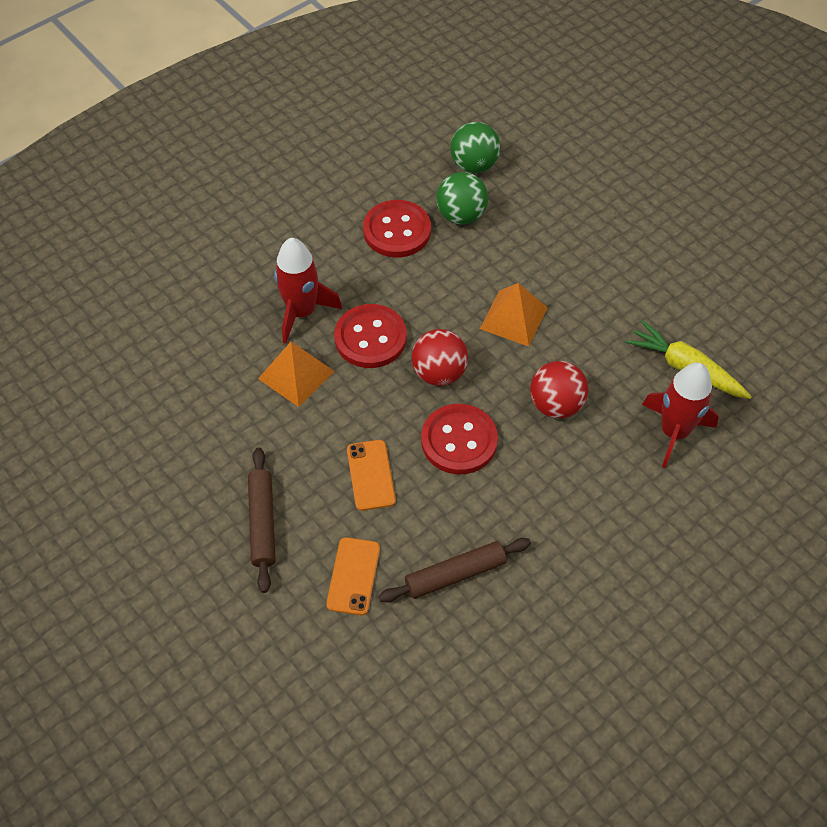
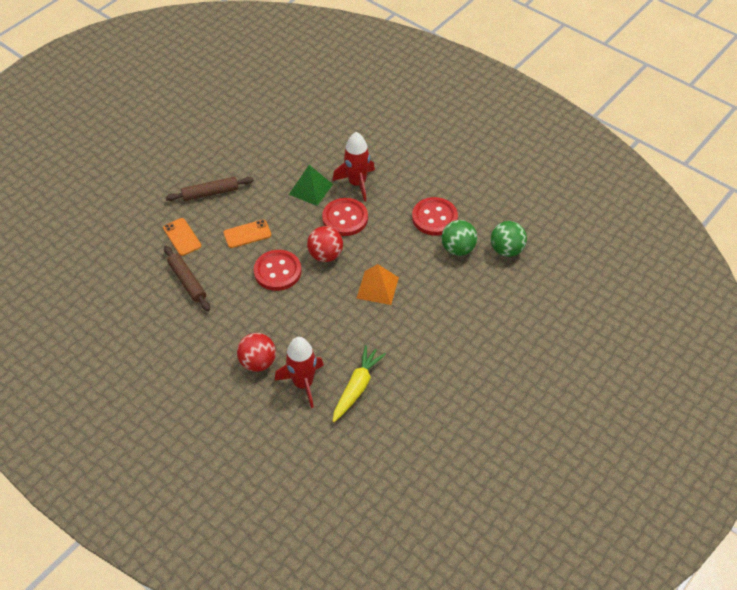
camera: 80 degrees right, 5 degrees down
(296, 374) = (311, 189): orange pyramid -> green pyramid
(353, 576) = (182, 237): orange phone -> orange phone turned 60 degrees clockwise
(556, 405) = (313, 317): red ball -> red ball (258, 362)

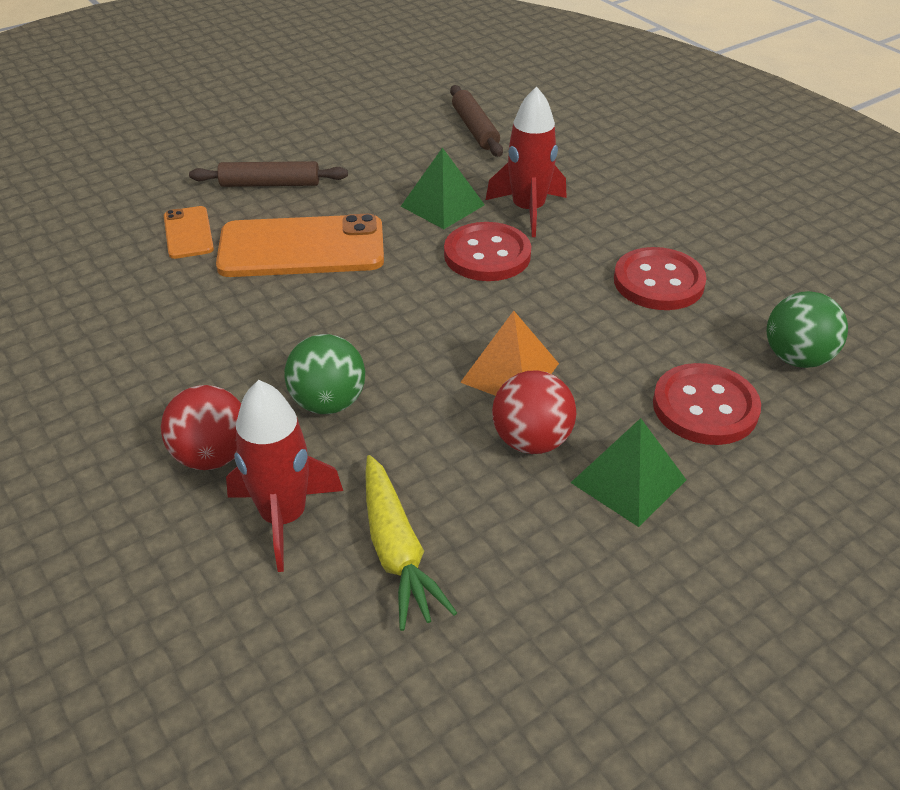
camera: 15 degrees right, 10 degrees down
(187, 282) = (158, 297): brown rolling pin -> brown rolling pin (474, 129)
(247, 234) = (301, 248): orange phone -> orange phone, size x1.95
(277, 271) = (327, 311): red button -> red button (705, 407)
(325, 255) = (428, 302): red ball -> red ball (531, 441)
(357, 387) = (397, 551): yellow carrot -> yellow carrot turned 120 degrees clockwise
(444, 332) = (628, 481): none -> green pyramid
(458, 249) = (694, 338): green ball -> green ball (328, 403)

